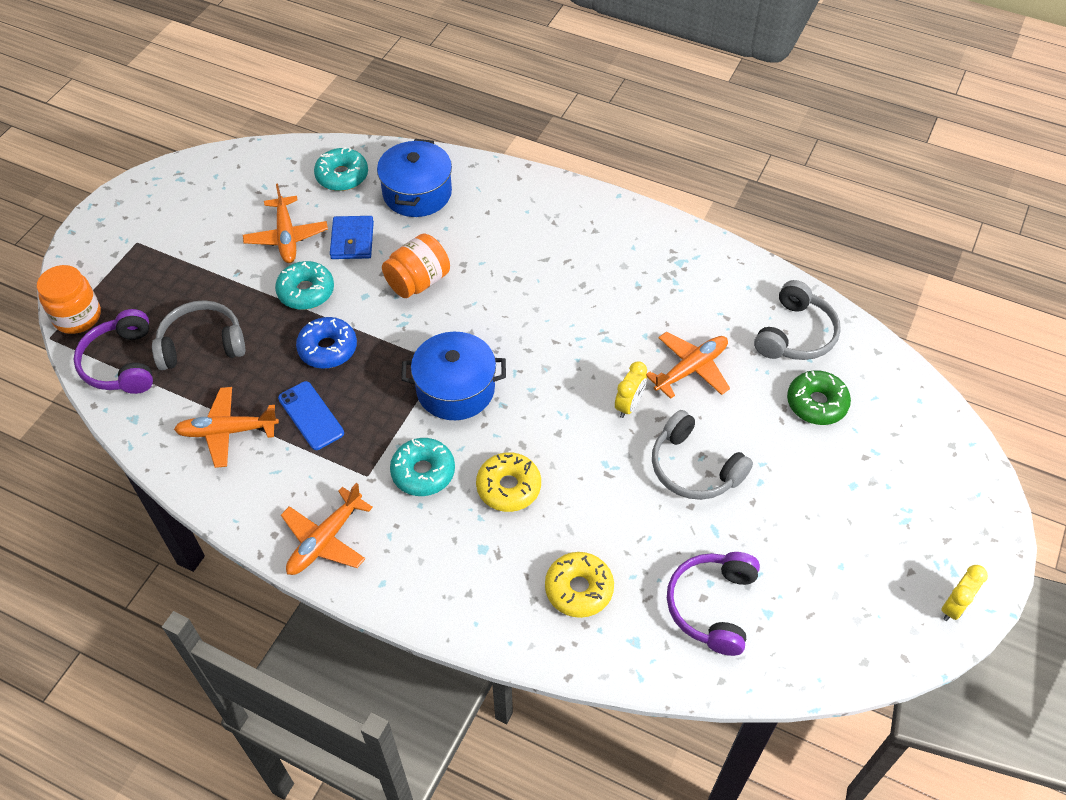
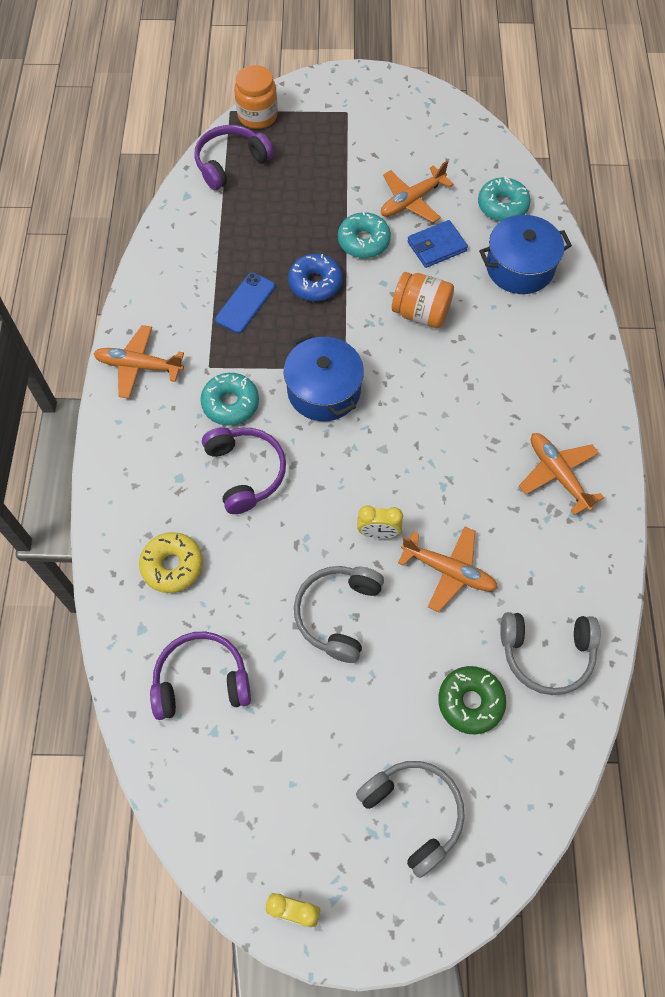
camera: 65 degrees right, 10 degrees up
(202, 344) = (274, 201): grey headphones -> grey headphones (414, 812)
(227, 431) = (204, 257): orange plane -> orange plane (558, 474)
(508, 487) = (246, 472): yellow donut -> purple headphones

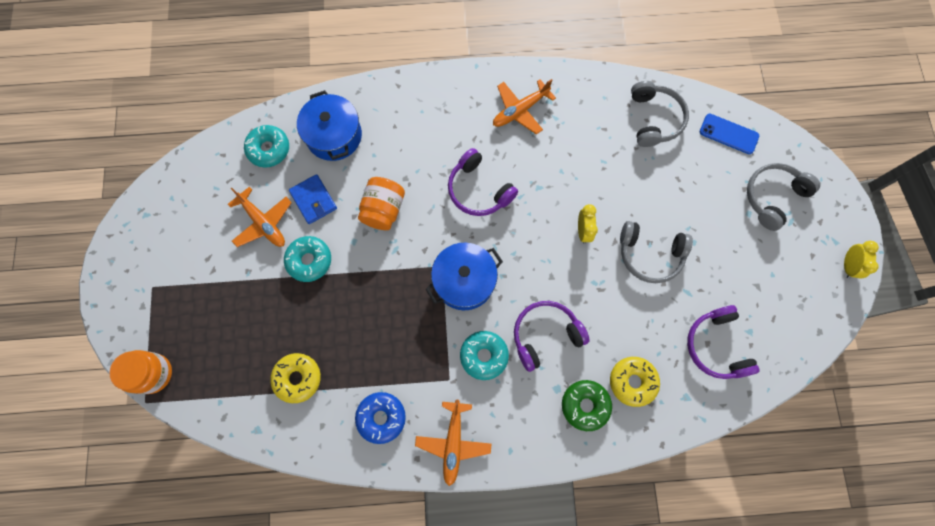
camera: 95 degrees left, 10 degrees up
(230, 163) = (215, 392): purple headphones -> purple headphones (478, 190)
(233, 229) = (297, 378): none -> yellow donut
(245, 303) = (380, 356): blue phone -> blue phone (728, 134)
(315, 283) = (356, 298): blue donut -> blue donut (381, 417)
(449, 571) = (605, 181): orange plane -> none
(470, 702) = (695, 165): green donut -> green donut (585, 405)

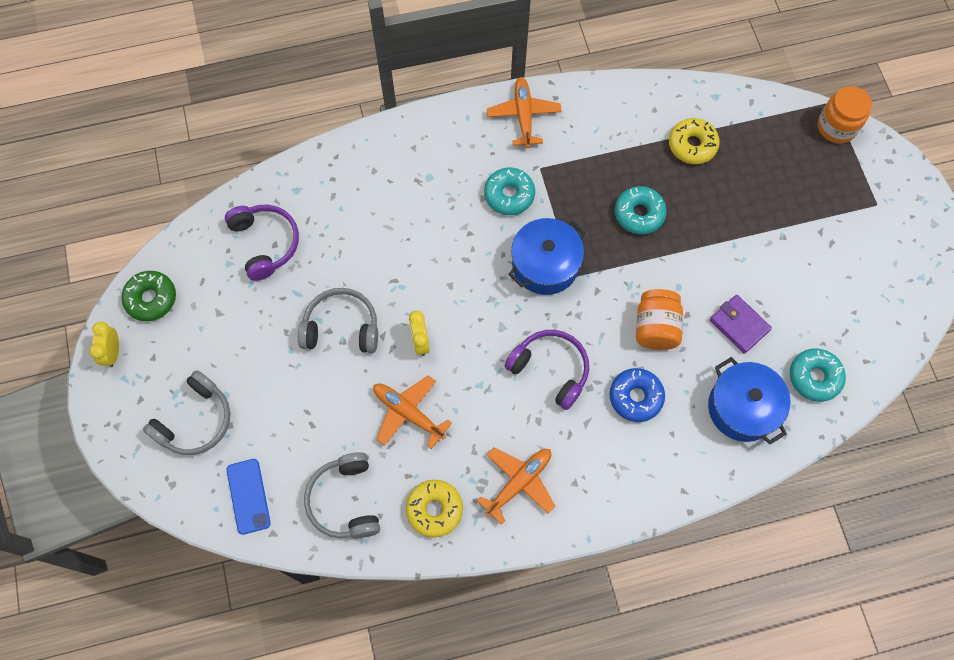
camera: 170 degrees right, 5 degrees down
(263, 223) = (786, 290): orange plane -> orange plane (408, 413)
(309, 260) = (720, 258): turquoise donut -> turquoise donut (639, 214)
(313, 200) = (739, 325): blue wallet -> purple wallet
(381, 417) = (599, 125): blue donut -> blue donut (635, 397)
(545, 335) = (448, 225): purple headphones -> none
(585, 405) = (399, 167): green donut -> green donut (151, 299)
(632, 382) = (352, 195): yellow donut -> yellow donut (434, 509)
(728, 134) = (248, 496): blue phone -> blue phone turned 60 degrees clockwise

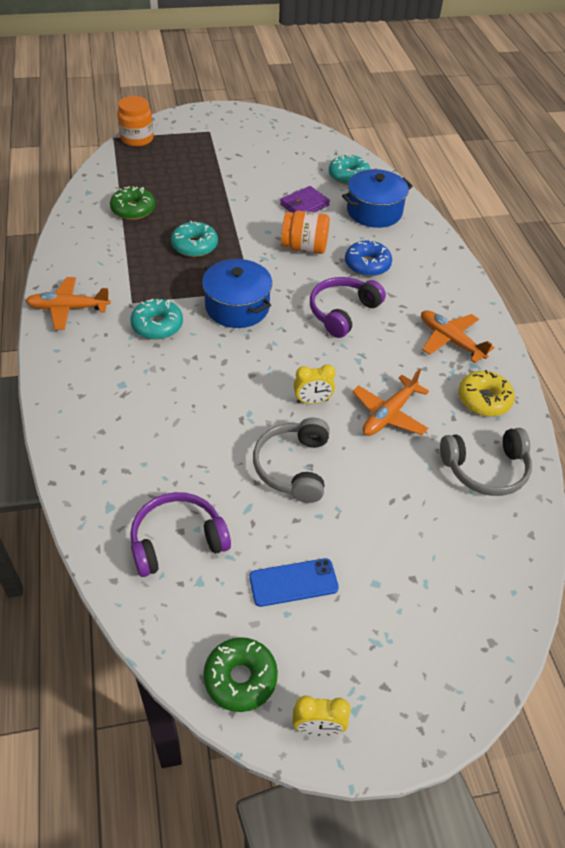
camera: 90 degrees left, 20 degrees down
(195, 421) = (409, 616): grey headphones -> none
(248, 496) = (494, 558): blue phone -> blue phone (293, 582)
(692, 145) = (133, 209): yellow donut -> green donut

